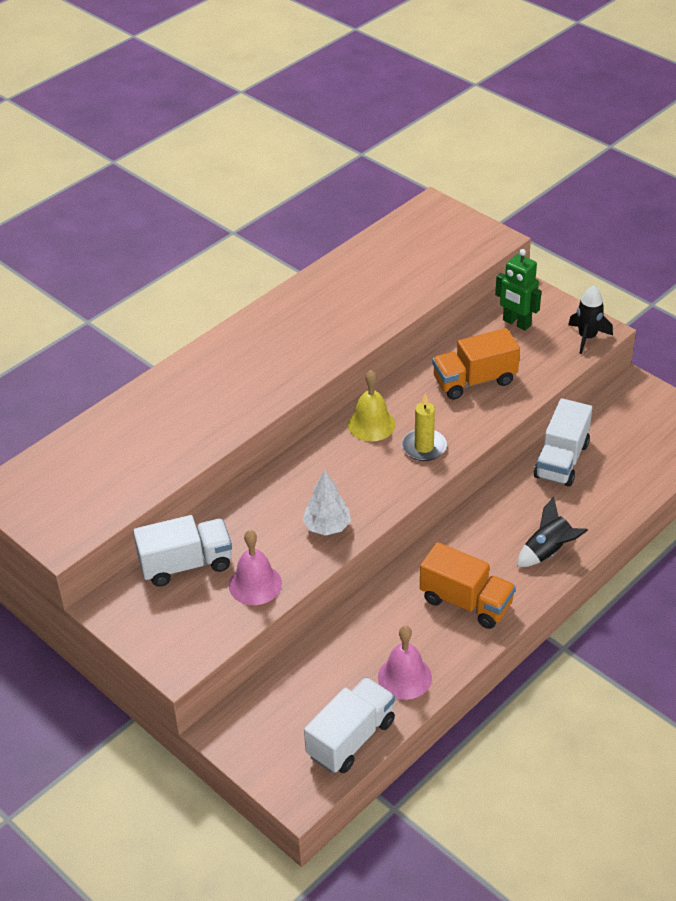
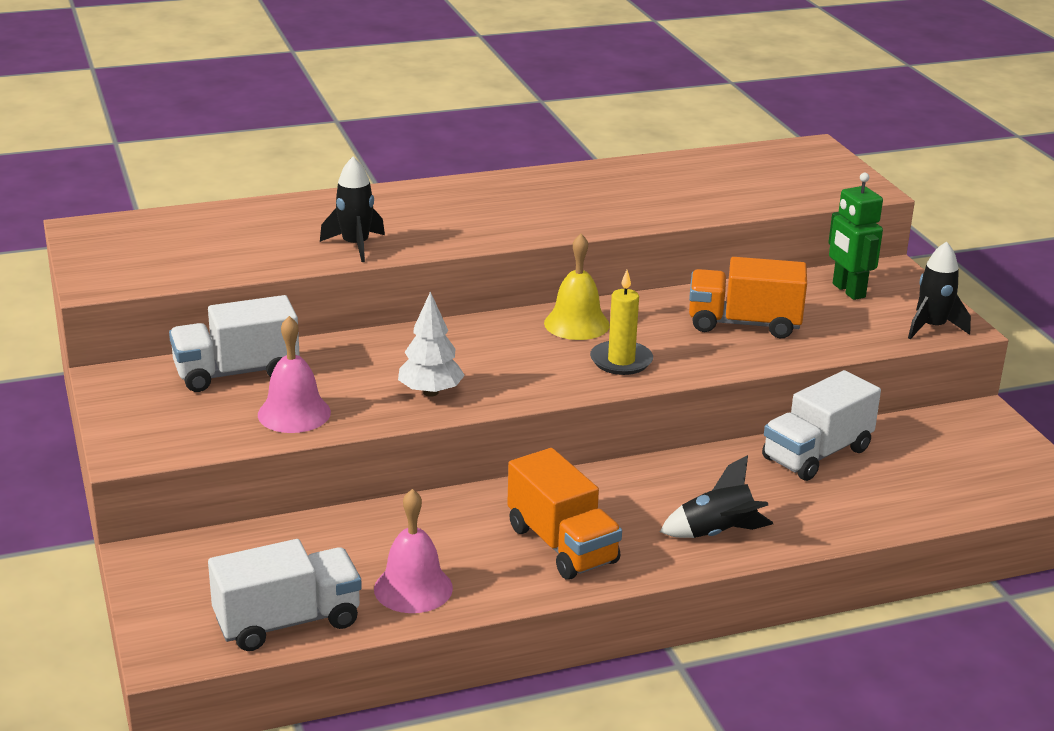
camera: 25 degrees right, 15 degrees down
(186, 564) = (236, 373): white truck -> white truck turned 150 degrees clockwise
(208, 429) = (355, 245): none -> black rocket

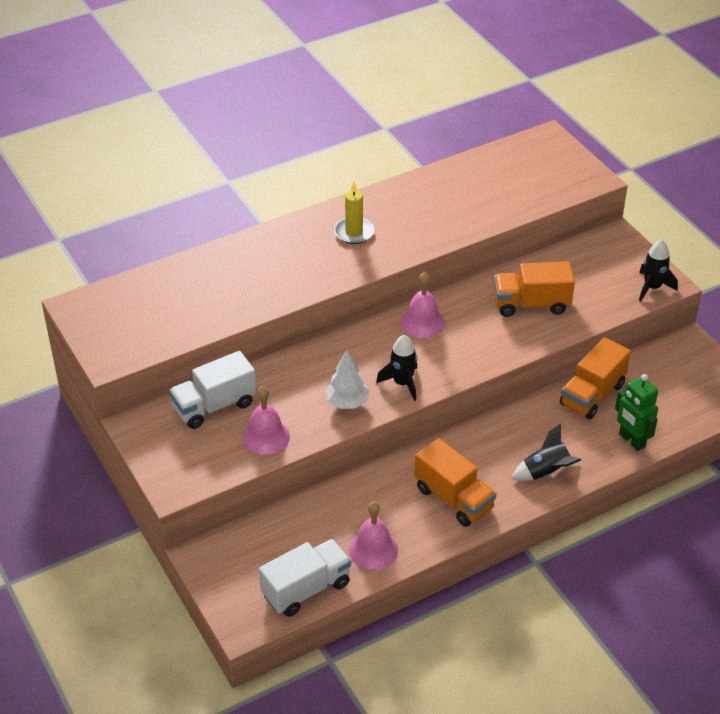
camera: 10 degrees left, 15 degrees up
(355, 245) = (268, 293): black rocket -> black rocket (402, 383)
(576, 324) = (422, 322): yellow bell -> pink bell
(621, 361) = (461, 353): yellow candle -> yellow candle (354, 232)
(816, 454) = (592, 394): white truck -> orange truck
(848, 291) = (591, 260): green robot -> green robot (631, 441)

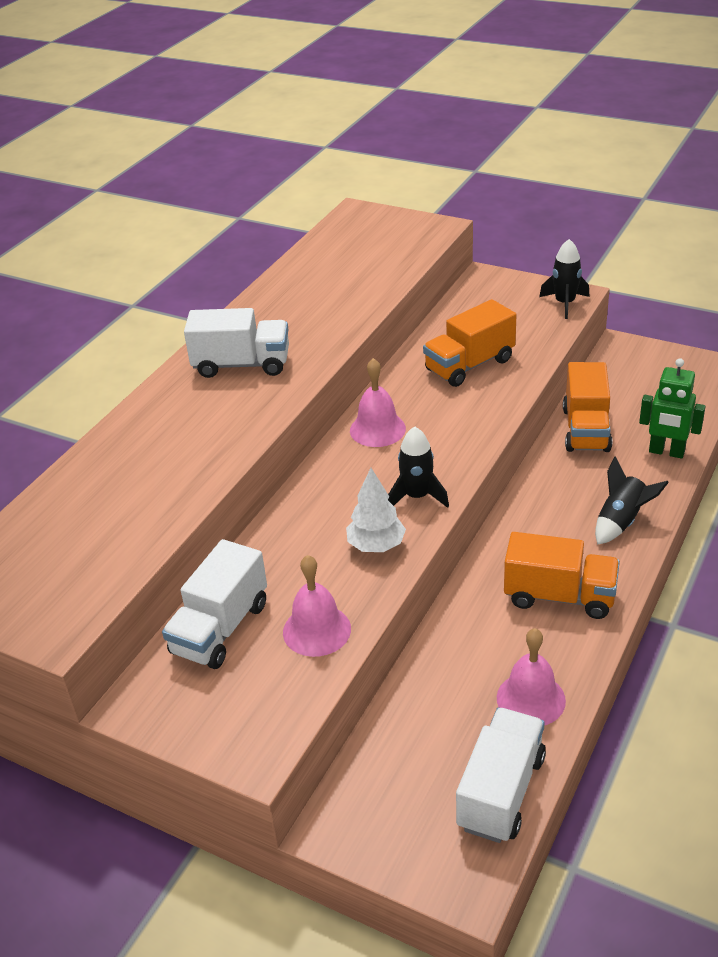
camera: 30 degrees left, 5 degrees down
(354, 232) = (242, 365): yellow candle -> white truck

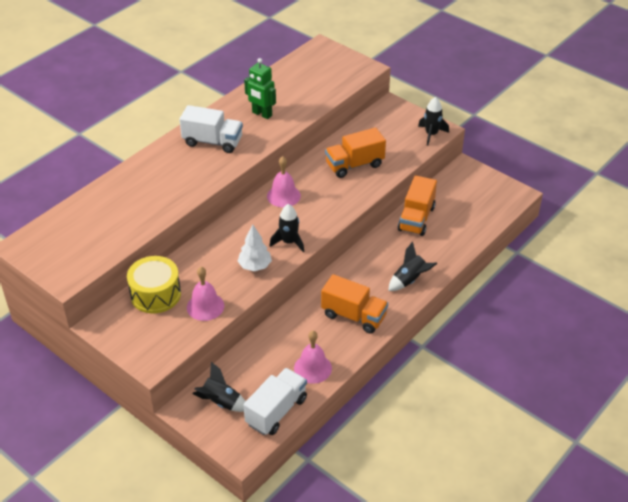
camera: 10 degrees right, 5 degrees up
(220, 628) = (155, 294): white truck -> yellow drum
(394, 798) = (221, 402): none -> black rocket
(666, 452) = (457, 243): green robot -> green robot (262, 114)

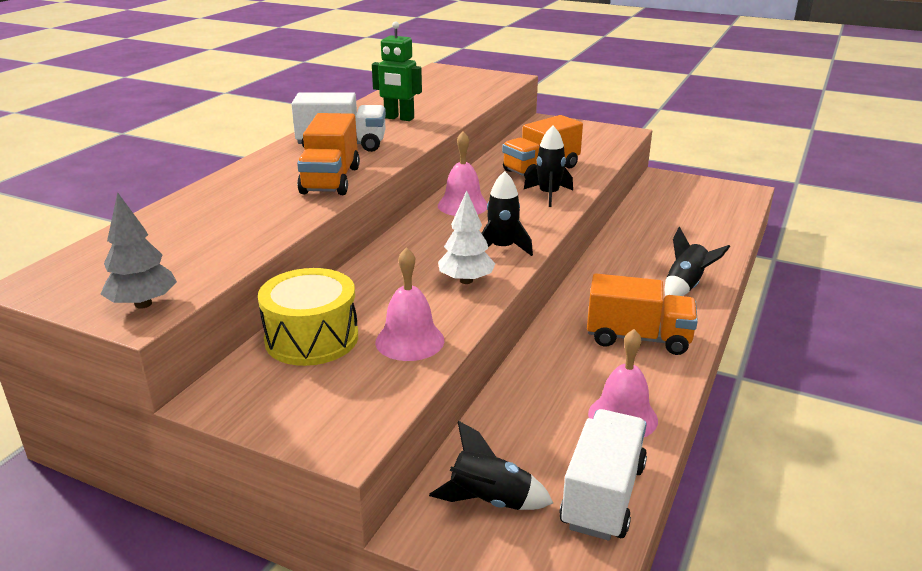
camera: 15 degrees left, 15 degrees down
(69, 272) = (143, 304): none -> grey tree
(416, 218) = (642, 226): orange truck -> orange truck (330, 180)
(431, 134) = (617, 136): black rocket -> black rocket (548, 195)

